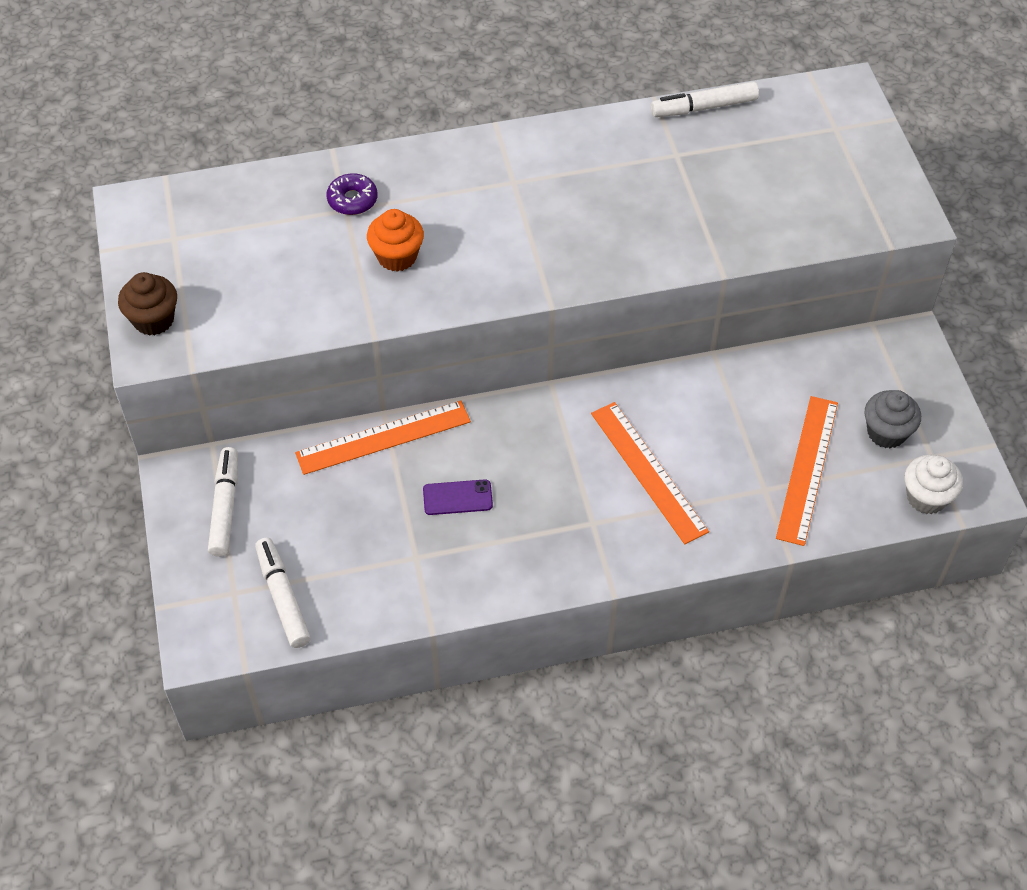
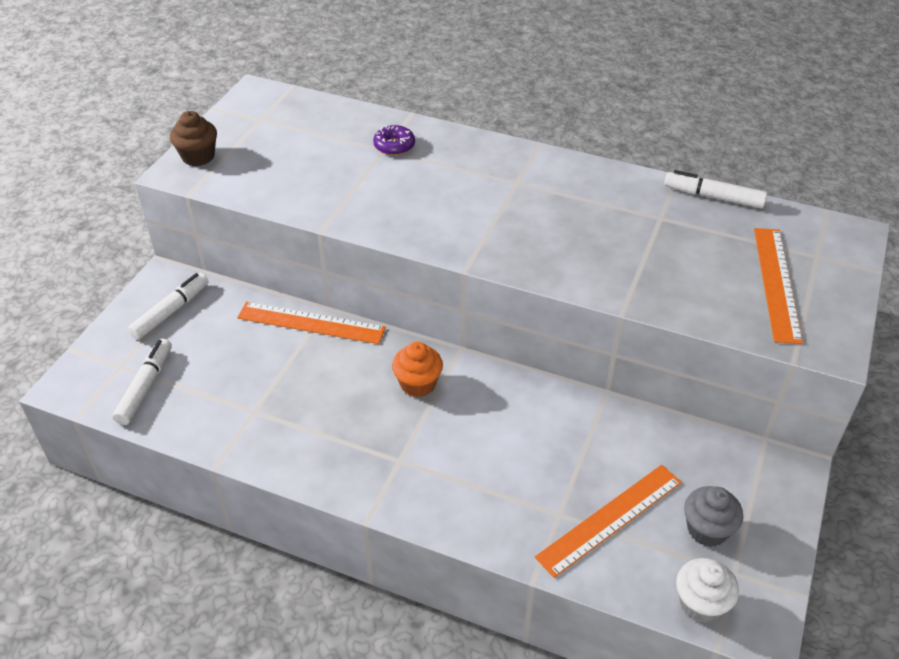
camera: 35 degrees right, 10 degrees down
(397, 256) = (388, 191): orange cupcake -> orange cupcake (418, 384)
(457, 497) = (321, 388): purple phone -> none
(648, 471) = (476, 448): orange ruler -> orange ruler (776, 283)

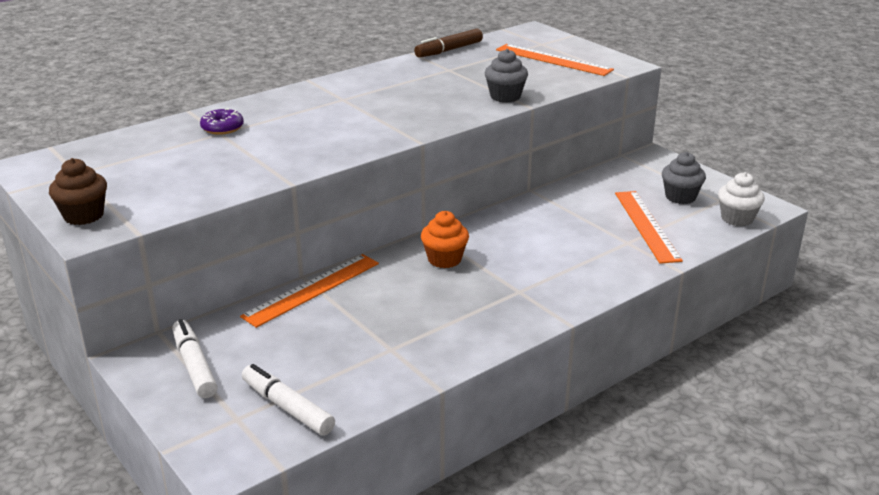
camera: 60 degrees left, 15 degrees down
(630, 285) = (505, 96): none -> grey cupcake
(713, 197) = (448, 50): white marker -> brown marker

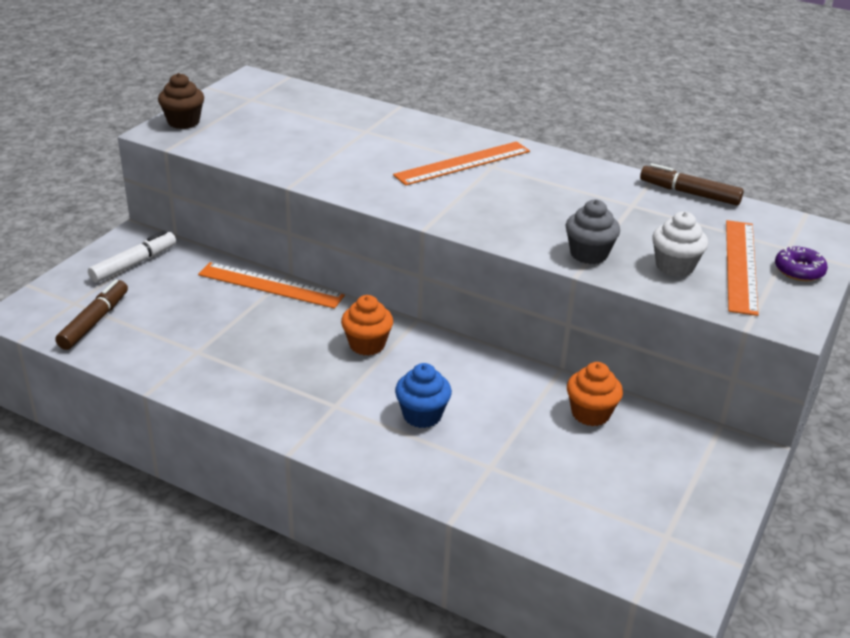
camera: 65 degrees right, 5 degrees up
(222, 128) = (376, 129): purple donut -> purple donut (799, 270)
(287, 407) = (95, 321): white marker -> brown marker
(554, 255) = (422, 415): none -> blue cupcake
(588, 192) = (590, 413): none -> orange cupcake
(646, 225) = (542, 476): orange ruler -> orange ruler (462, 163)
(680, 197) = (644, 495): grey cupcake -> none
(737, 218) = (625, 558): white cupcake -> white cupcake (674, 266)

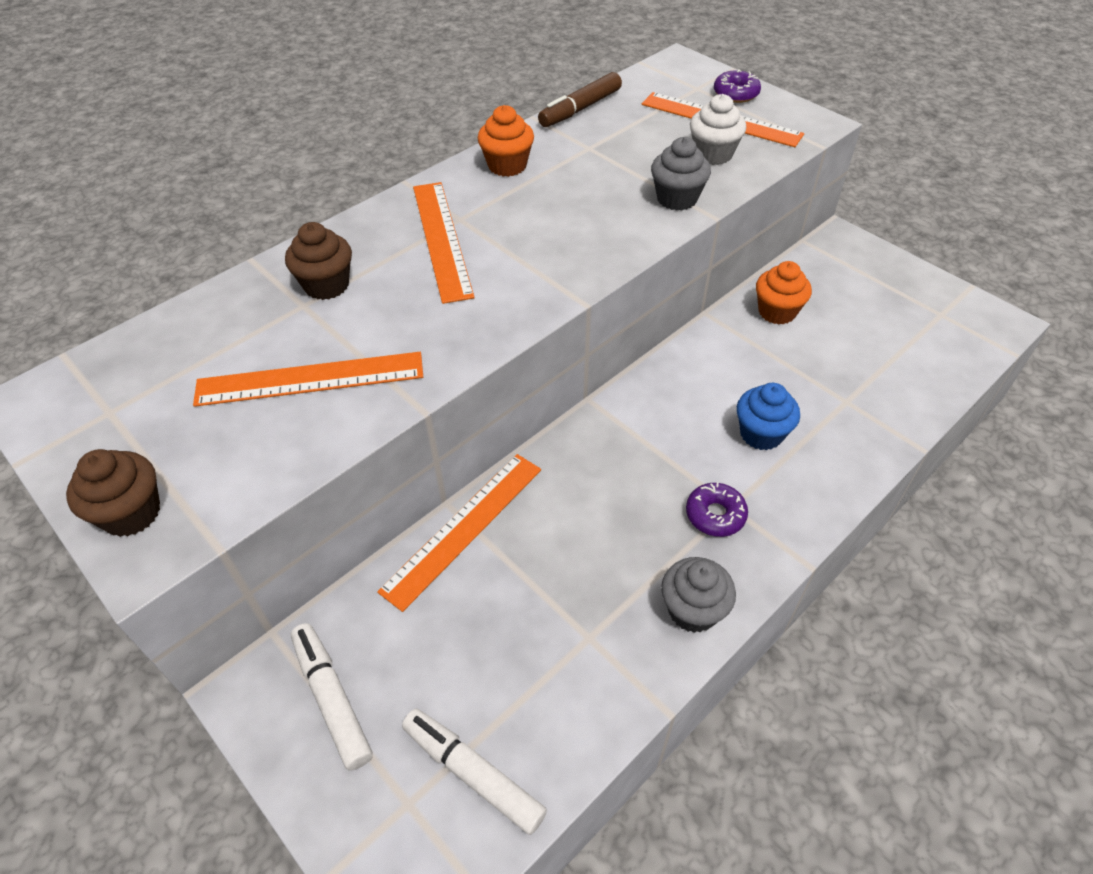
camera: 70 degrees left, 15 degrees up
(95, 321) = (473, 773): brown marker -> white marker
(231, 395) = (693, 610): none -> grey cupcake
(301, 146) = (310, 379): none -> orange ruler
(323, 397) = (715, 515): none -> purple donut
(367, 344) = (624, 454): orange cupcake -> orange cupcake (507, 165)
(389, 134) = (326, 285): none -> brown cupcake

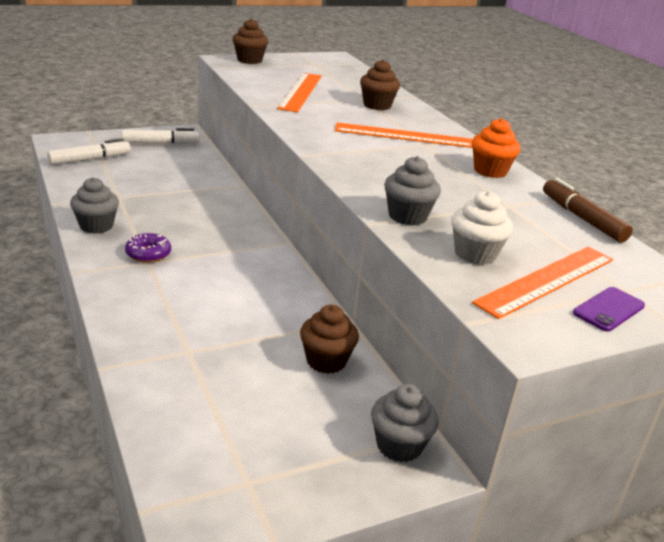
camera: 105 degrees right, 20 degrees down
(464, 528) = (221, 184): orange ruler -> none
(735, 94) = (608, 309): purple donut -> purple phone
(761, 434) = (195, 296): blue cupcake -> none
(777, 312) = (326, 361): orange cupcake -> brown cupcake
(835, 254) = (399, 445): none -> grey cupcake

